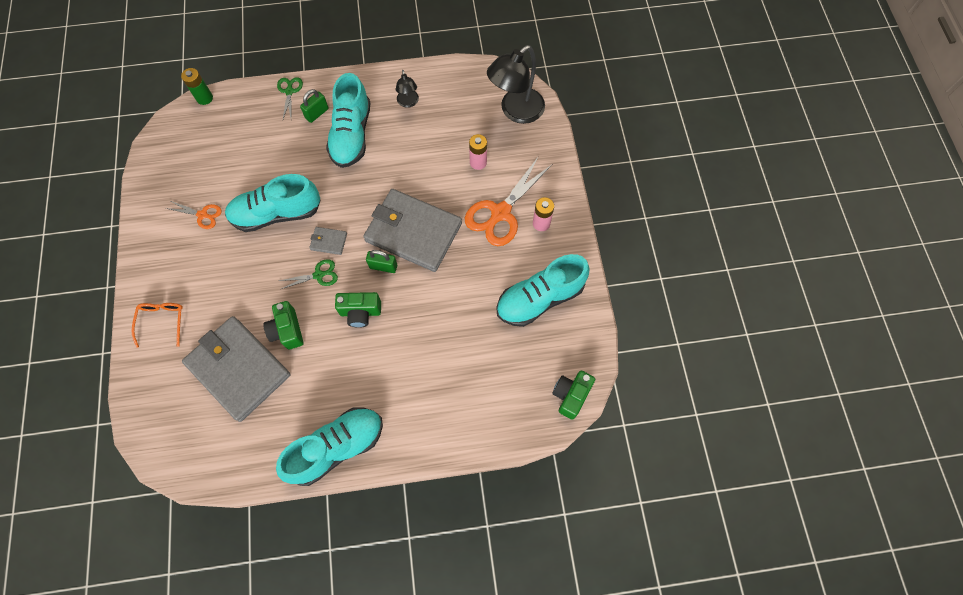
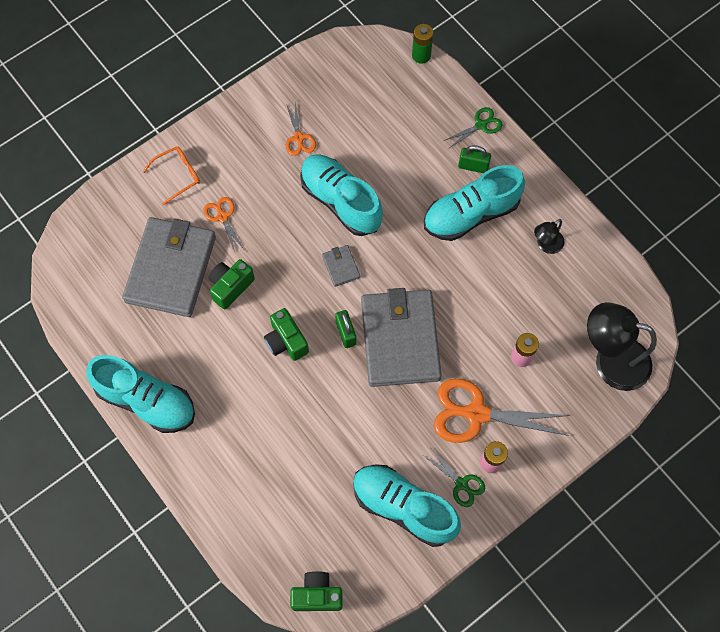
camera: 60 degrees right, 0 degrees up
(224, 305) = (222, 217): none -> orange scissors
(318, 275) = (301, 279): green scissors -> green scissors (461, 484)

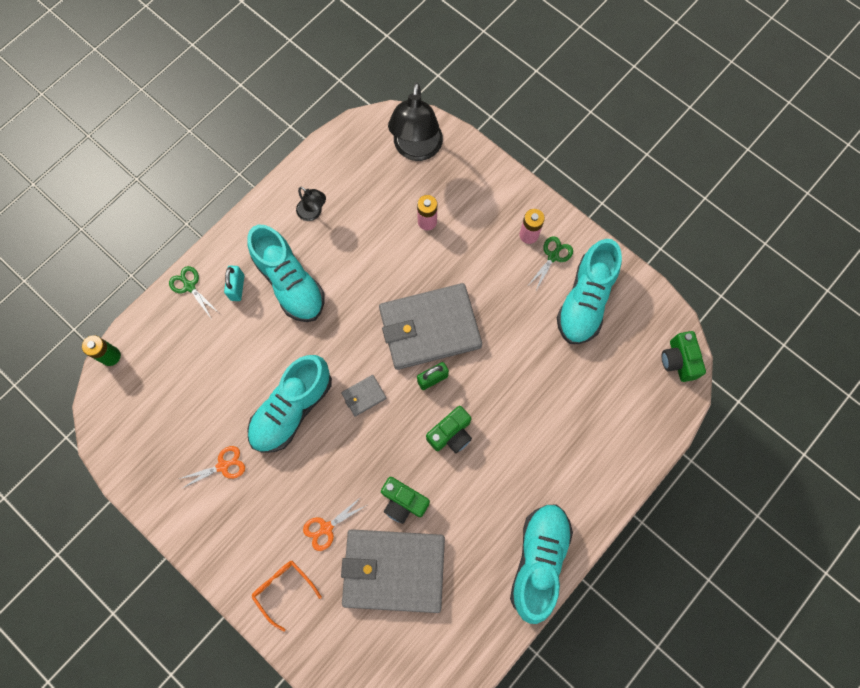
camera: 100 degrees left, 5 degrees up
(473, 166) = (237, 287): green padlock -> turquoise padlock
(476, 414) = (487, 252): orange scissors -> none

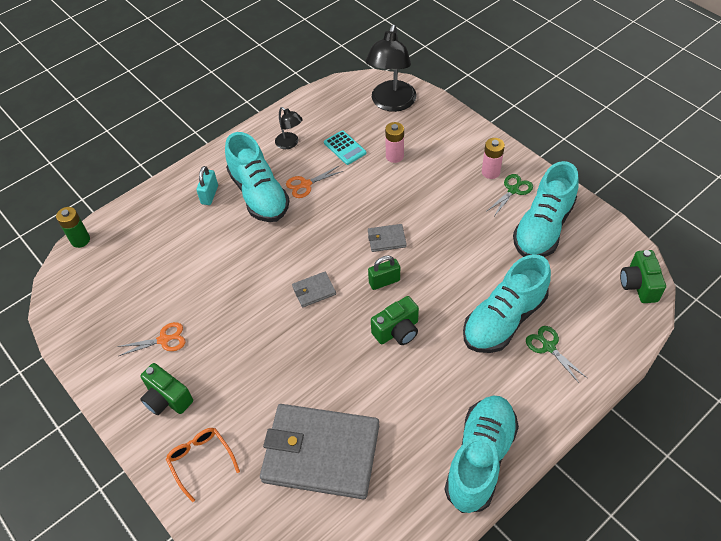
camera: 10 degrees right, 20 degrees down
(189, 286) = (166, 191): green scissors -> green scissors (549, 347)
(292, 409) = (241, 296): turquoise shoe -> turquoise shoe (504, 319)
(326, 528) = (256, 405): orange scissors -> orange scissors (306, 184)
(373, 214) = (345, 148): none -> turquoise calculator
(403, 502) = (340, 388): green camera -> green camera (167, 399)
(429, 328) = (386, 239): grey wallet -> grey wallet, size x0.40

